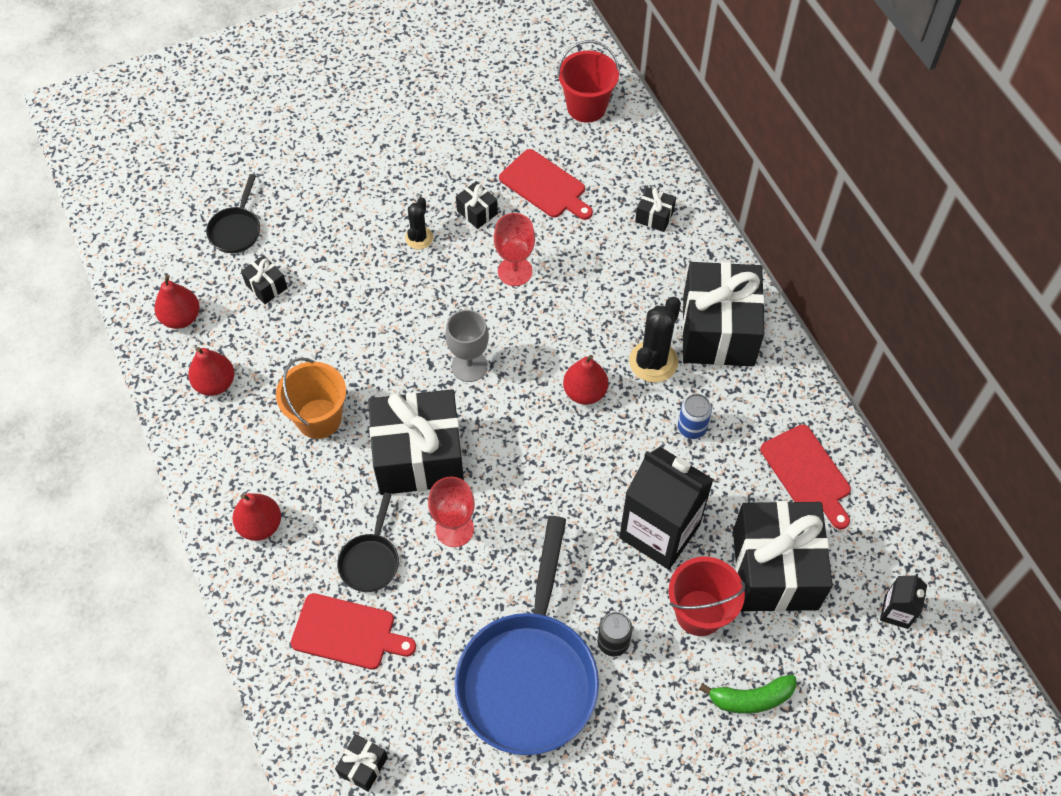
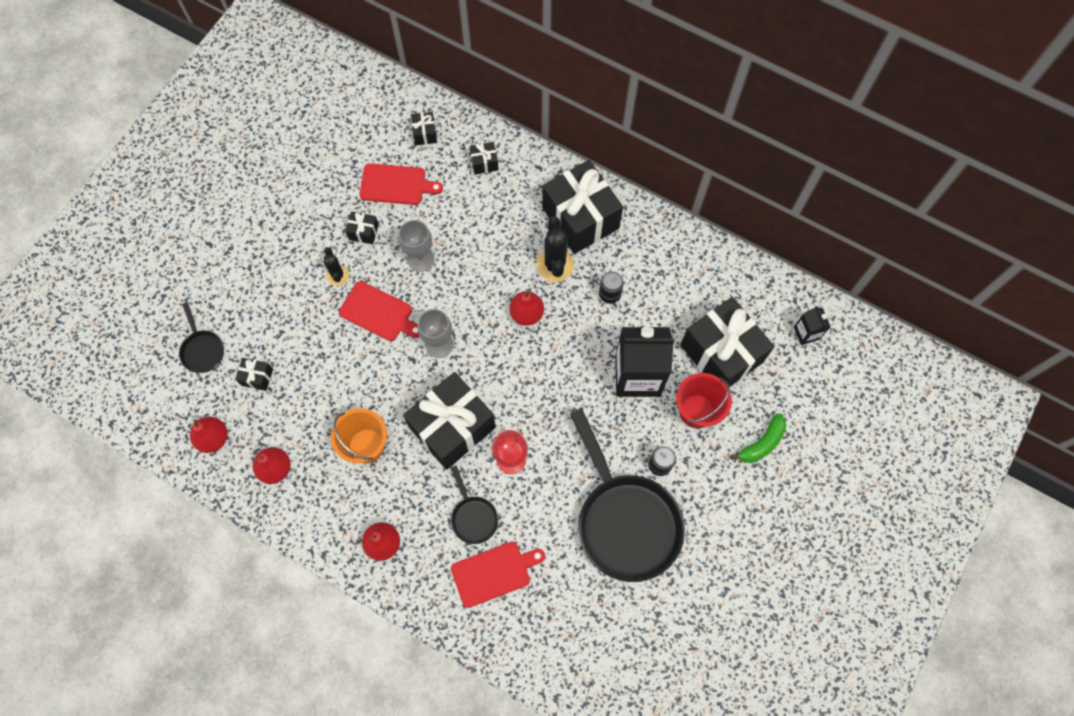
camera: 35 degrees left, 10 degrees up
(363, 766) = (567, 648): black gift -> black gift (425, 133)
(515, 271) = (420, 259): red goblet -> grey goblet
(529, 675) = (625, 520): blue pan -> black pan
(586, 107) = (382, 109): red bucket -> none
(692, 428) = (609, 294): blue can -> black can
(807, 473) = (698, 279): red cutting board -> red cutting board (379, 313)

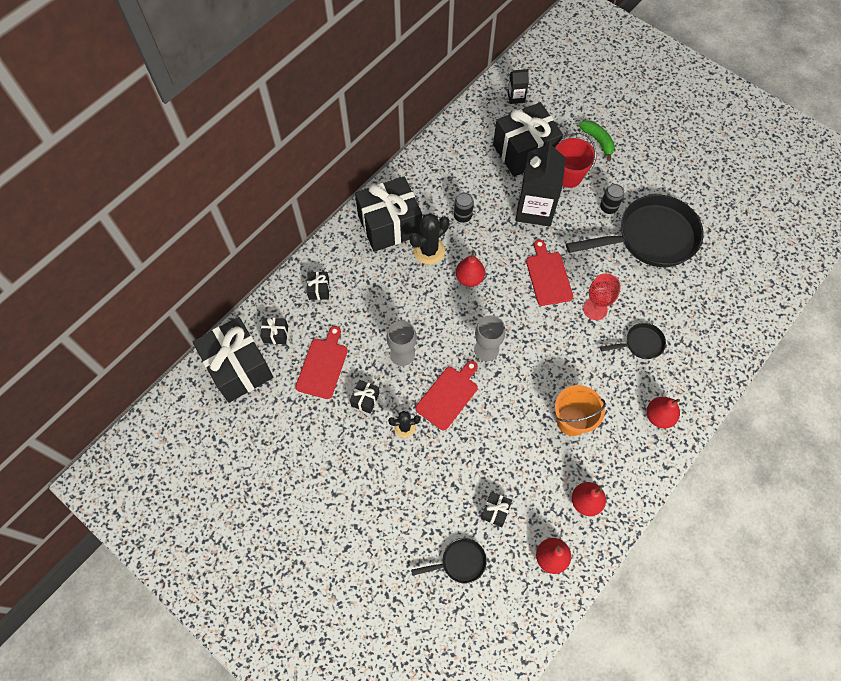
camera: 80 degrees left, 5 degrees down
(452, 427) = (563, 349): black gift -> black gift (238, 368)
(494, 573) = (687, 335): red cutting board -> red cutting board (548, 276)
(555, 265) = (429, 251): black cactus -> black cactus turned 45 degrees counterclockwise

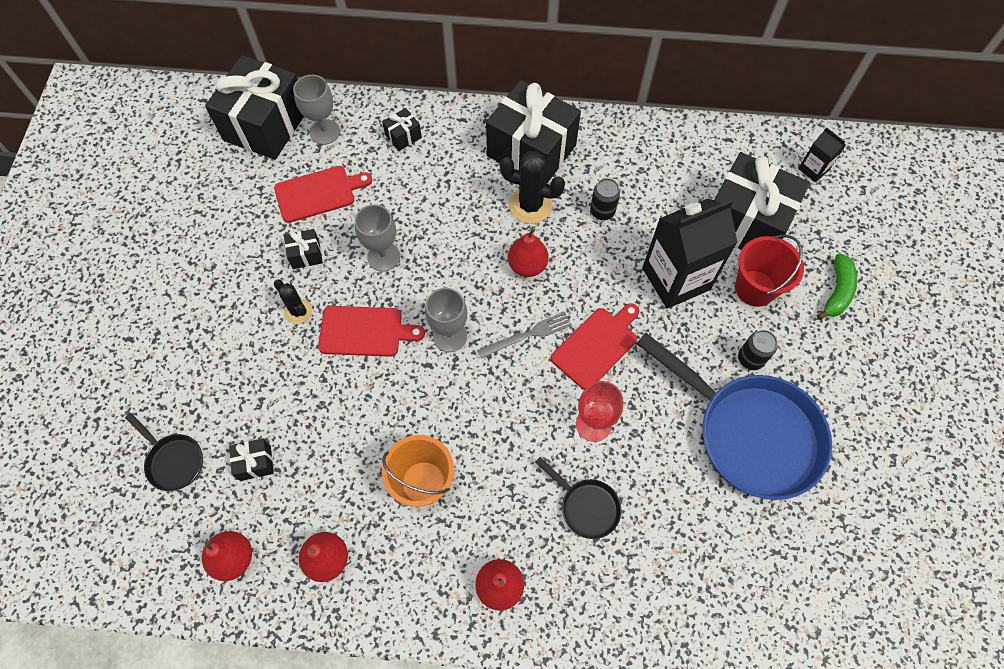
camera: 55 degrees right, 0 degrees up
(276, 334) = (325, 132): black gift -> grey goblet
(516, 307) = (527, 335): none -> grey fork
(650, 238) = (749, 433): black pan -> blue pan

